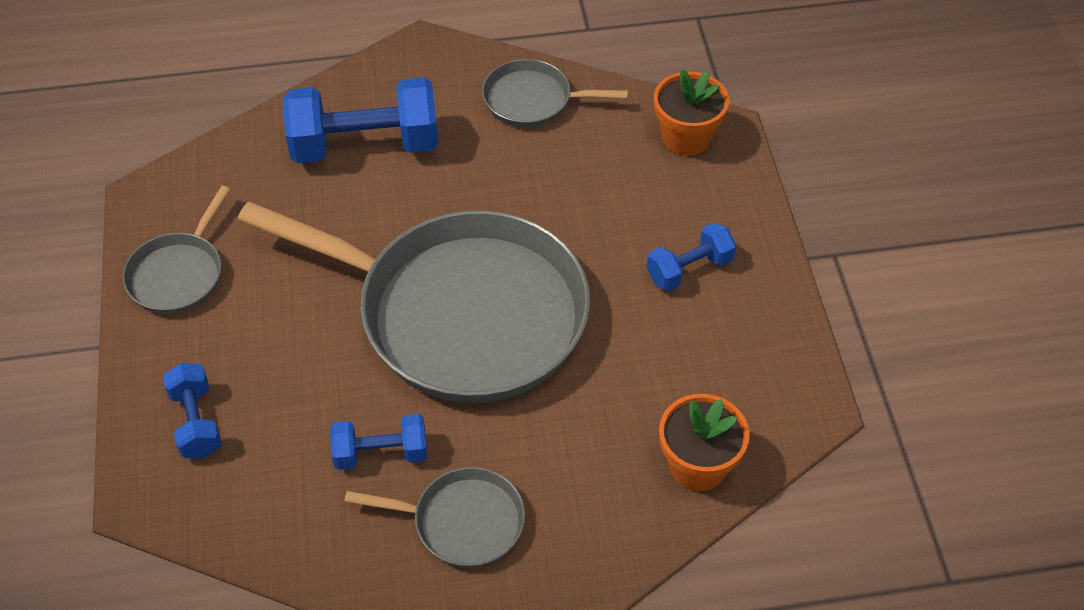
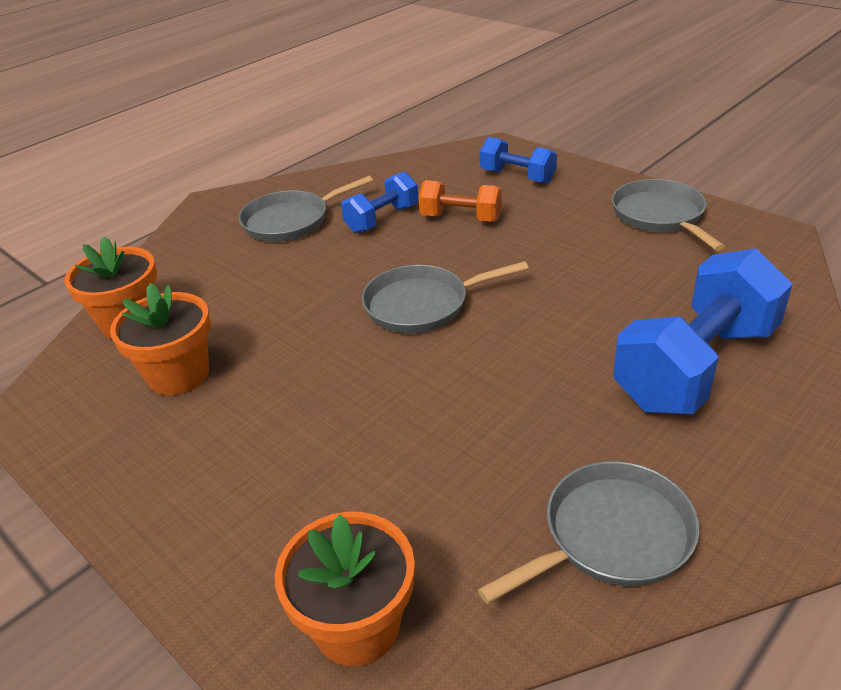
camera: 145 degrees right, 15 degrees down
(318, 397) = (461, 218): none -> orange dumbbell
(461, 313) = (422, 305): grey pan -> grey pan, size x0.44
(687, 369) = (178, 374): none -> orange flower pot
(689, 269) = (233, 456): blue dumbbell -> none

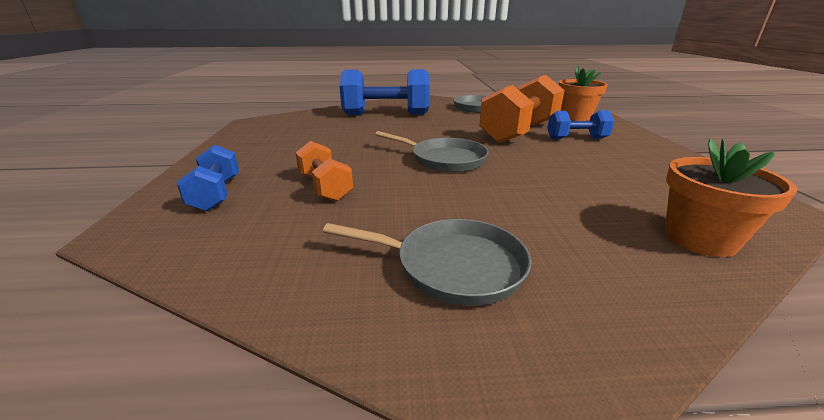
camera: 140 degrees left, 10 degrees down
(178, 374) = (640, 187): orange flower pot -> none
(382, 219) = (371, 217): blue dumbbell -> blue dumbbell (576, 138)
(406, 441) = (519, 132): none -> orange dumbbell
(660, 216) = (253, 141): grey pan -> none

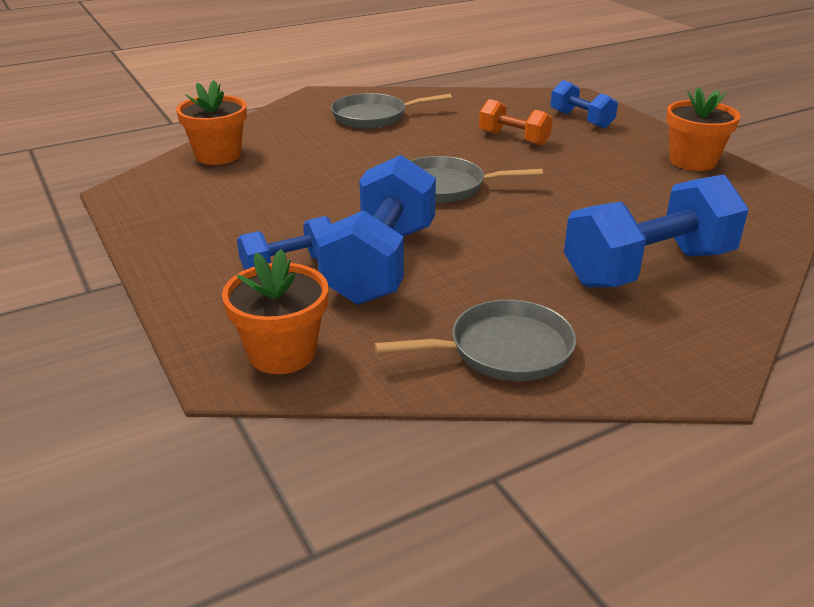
camera: 155 degrees right, 5 degrees up
(240, 144) = (693, 161): none -> orange flower pot
(519, 132) = (381, 264): orange dumbbell -> blue dumbbell

